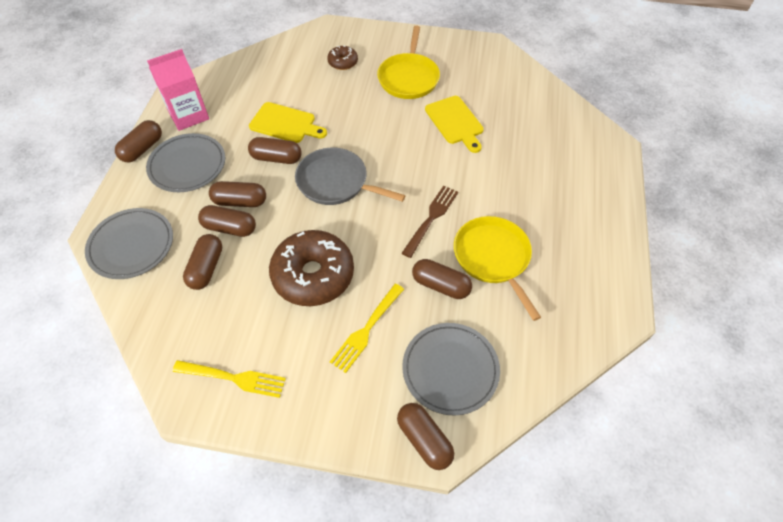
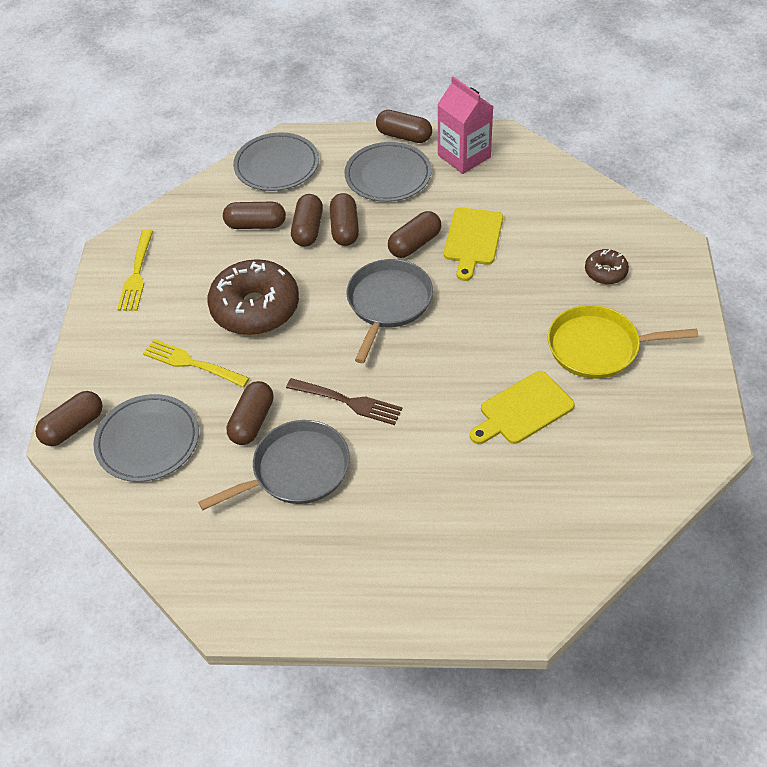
camera: 85 degrees right, 5 degrees down
(276, 158) = (415, 244): brown capsule -> brown capsule turned 45 degrees clockwise
(493, 258) = (296, 470): yellow pan -> grey pan

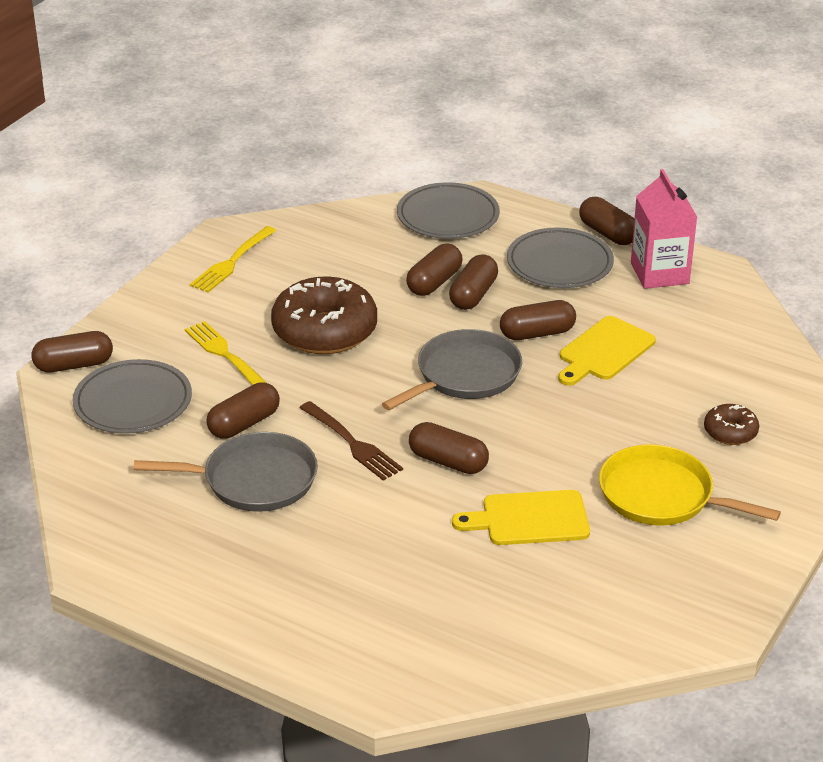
camera: 25 degrees right, 15 degrees down
(256, 225) = (384, 260): brown capsule -> brown capsule (448, 461)

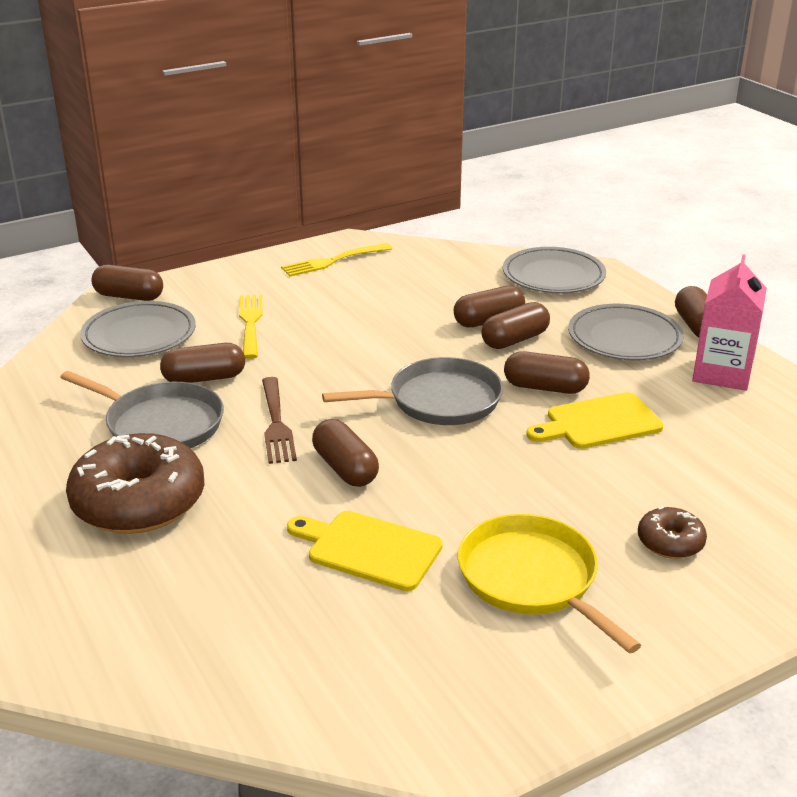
camera: 30 degrees right, 5 degrees down
(325, 331) = (352, 330): brown donut -> brown donut (139, 502)

